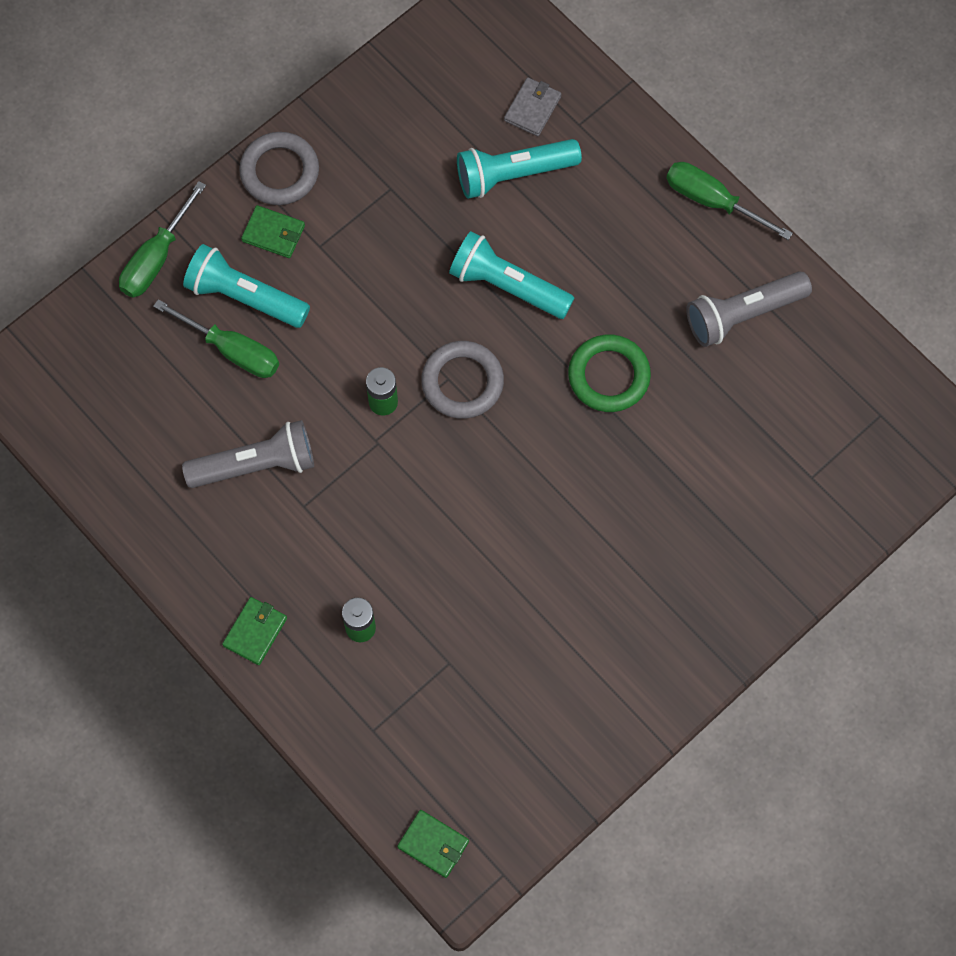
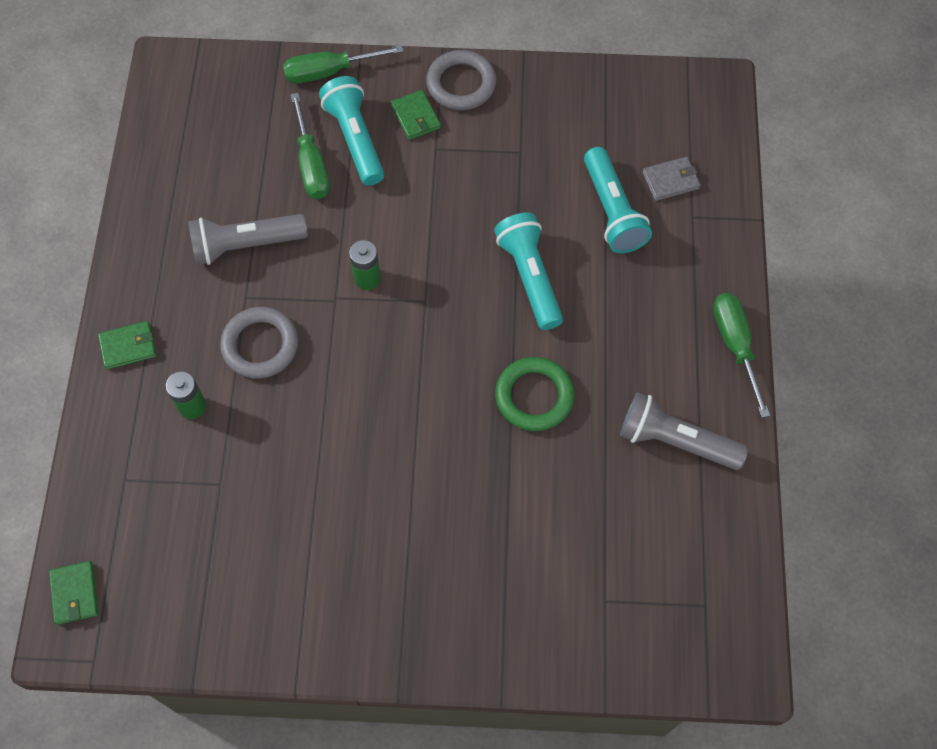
camera: 45 degrees right, 5 degrees down
(255, 465) = (246, 245): grey flashlight -> grey flashlight turned 135 degrees clockwise
(462, 382) = (431, 312): grey ring -> grey ring (260, 345)
(514, 174) = (612, 211): turquoise flashlight -> turquoise flashlight turned 135 degrees counterclockwise

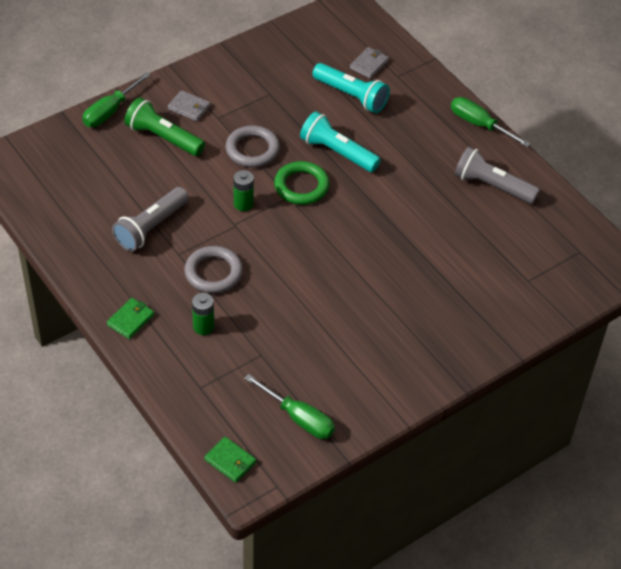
camera: 40 degrees left, 15 degrees down
(311, 165) = (149, 165): green screwdriver -> green screwdriver (299, 418)
(355, 139) = (163, 138): turquoise flashlight -> green flashlight
(415, 117) = (189, 107): green wallet -> grey wallet
(461, 84) = (199, 77): grey ring -> grey ring (252, 150)
(534, 396) = (397, 208): green ring -> green ring (301, 186)
(675, 441) = (492, 186): grey flashlight -> grey flashlight turned 45 degrees clockwise

